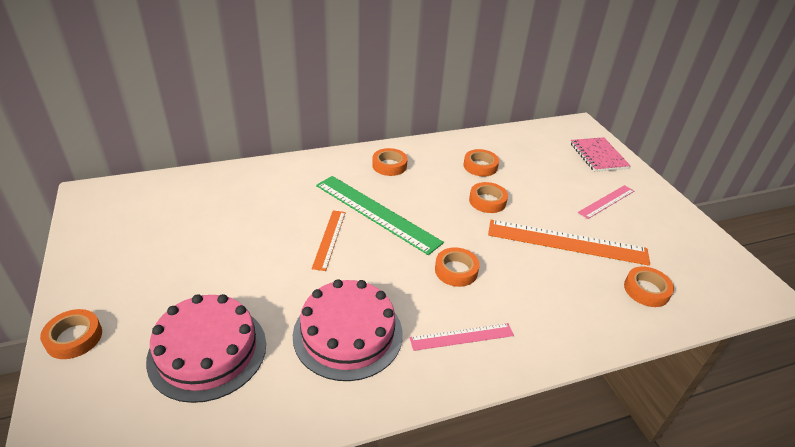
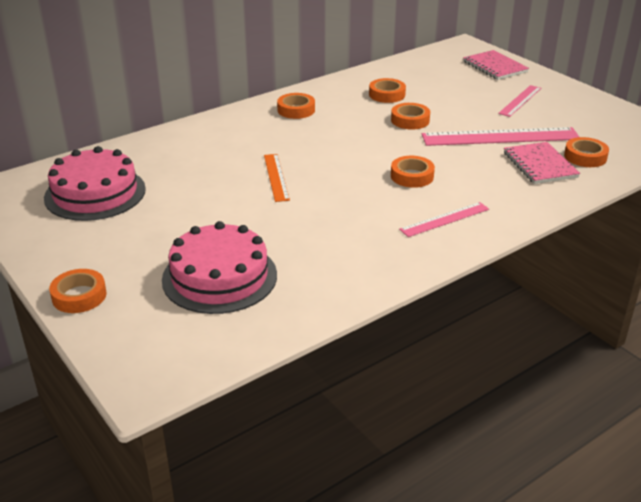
camera: 15 degrees left, 5 degrees down
(348, 334) = (342, 238): pink cake -> pink cake (95, 193)
(376, 213) = (308, 149): green ruler -> none
(567, 242) = (500, 137): orange ruler -> pink ruler
(593, 289) = (540, 165): none -> pink notebook

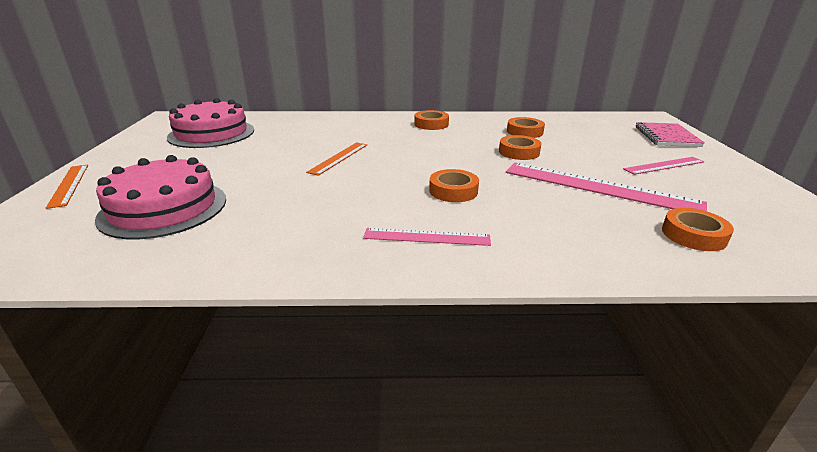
camera: 35 degrees right, 5 degrees down
(79, 296) = (69, 185): orange tape -> orange ruler
(540, 165) = (616, 224): pink notebook -> none

